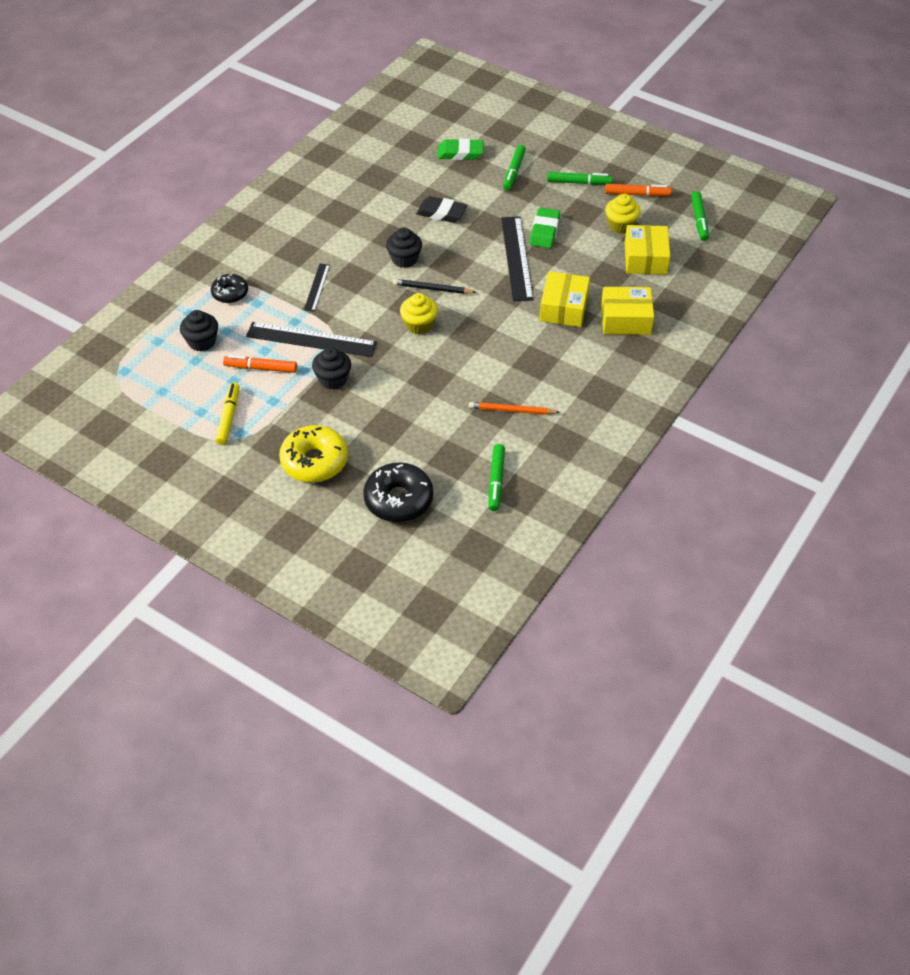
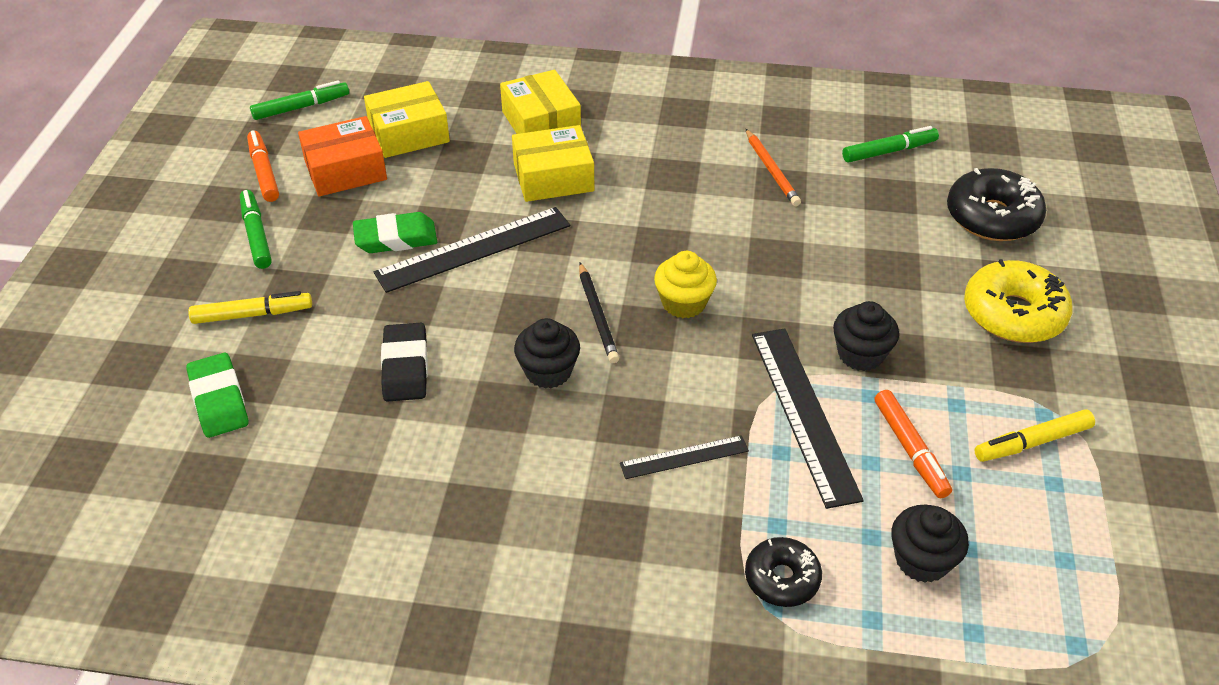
camera: 115 degrees left, 5 degrees down
(514, 171) = (252, 315): green marker -> yellow marker
(621, 225) = (345, 170): yellow cupcake -> orange box

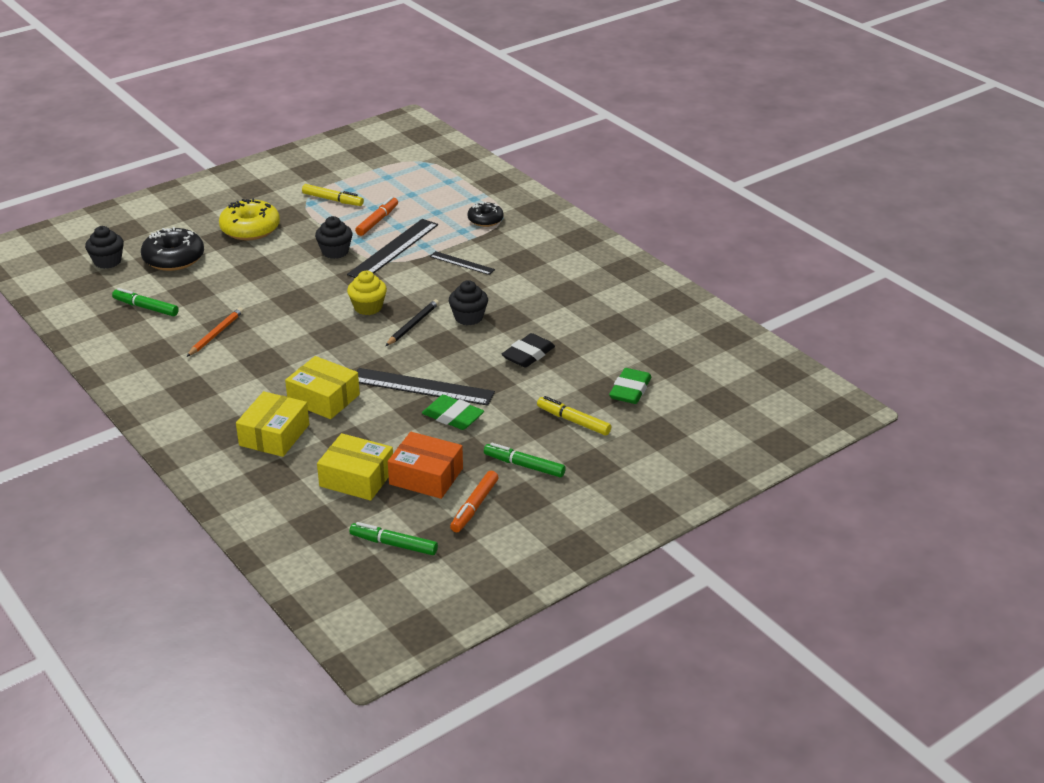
camera: 135 degrees left, 10 degrees down
(256, 235) = (524, 465): green marker -> green marker turned 90 degrees clockwise
(921, 560) = (432, 199): black cupcake -> black cupcake (107, 261)

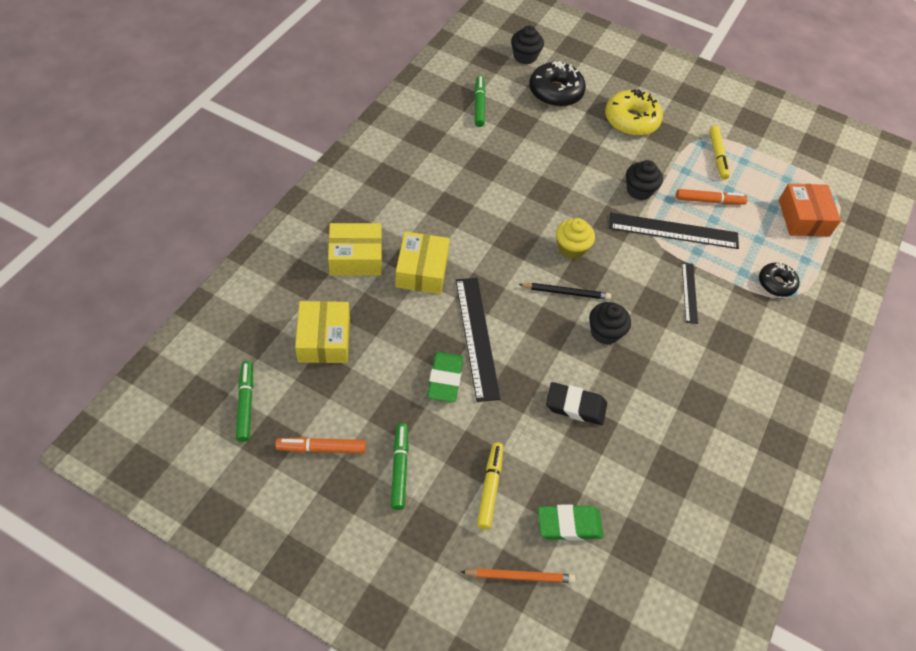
camera: 60 degrees right, 20 degrees up
(216, 334) = (470, 162): orange pencil -> orange pencil (520, 576)
(426, 476) = (349, 392): orange box -> orange box (803, 218)

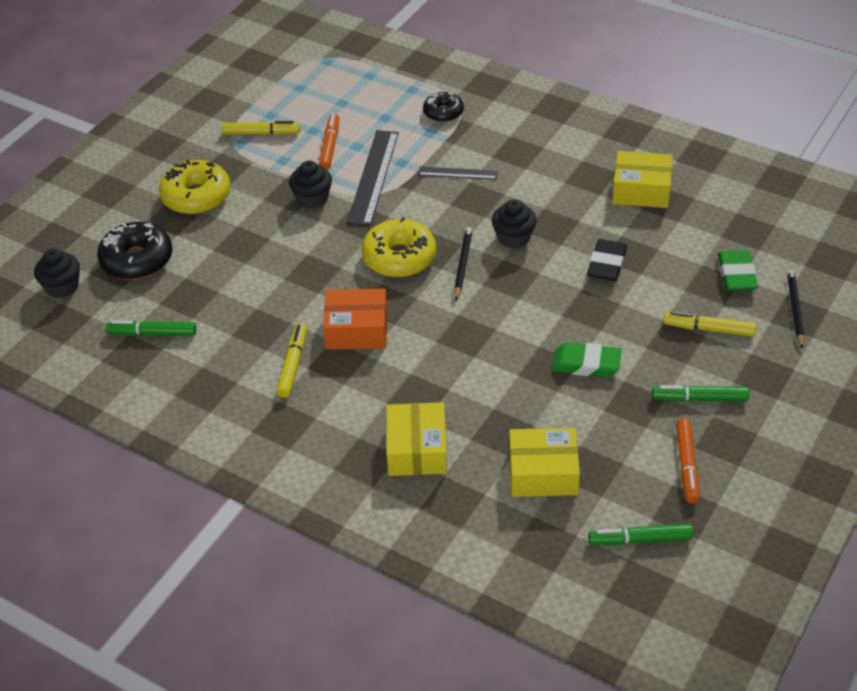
camera: 80 degrees left, 10 degrees down
(422, 270) = (436, 386): yellow box -> yellow box (641, 190)
(447, 183) = (293, 365): none -> yellow marker
(477, 337) = (528, 338): black ruler -> none
(520, 576) = (795, 310): orange pencil -> black pencil
(571, 248) = (399, 258): yellow cupcake -> yellow donut
(803, 218) = (355, 83): orange box -> orange box (357, 329)

